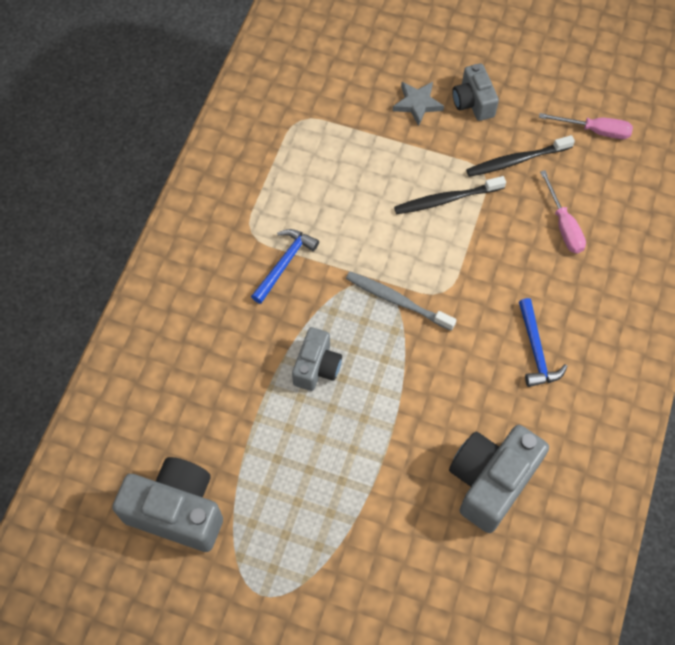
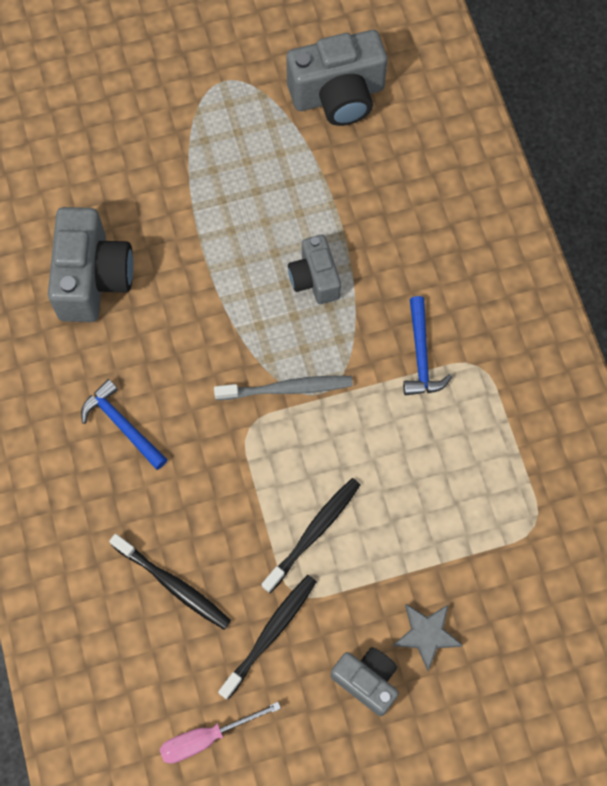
camera: 145 degrees right, 5 degrees up
(563, 225) = (173, 584): pink screwdriver -> black toothbrush

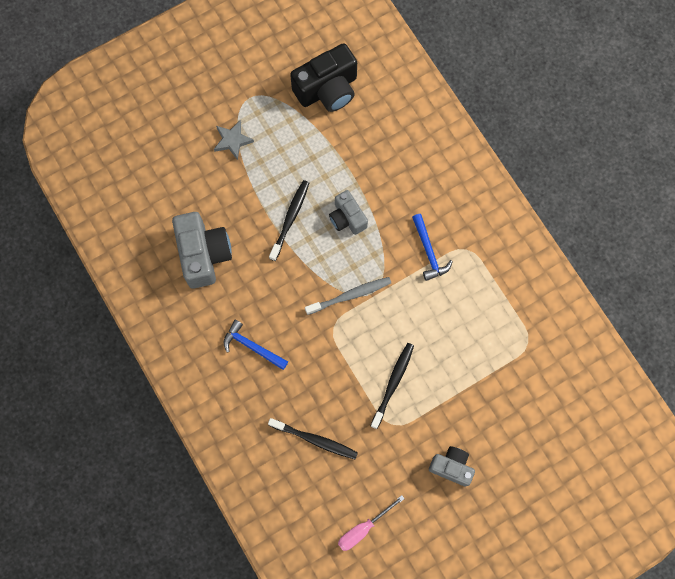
camera: 15 degrees left, 5 degrees up
(270, 634) = (384, 454): black toothbrush -> black toothbrush (290, 219)
(338, 95) = (327, 89): grey camera -> black camera
(426, 634) = (480, 428): grey star -> grey star (232, 140)

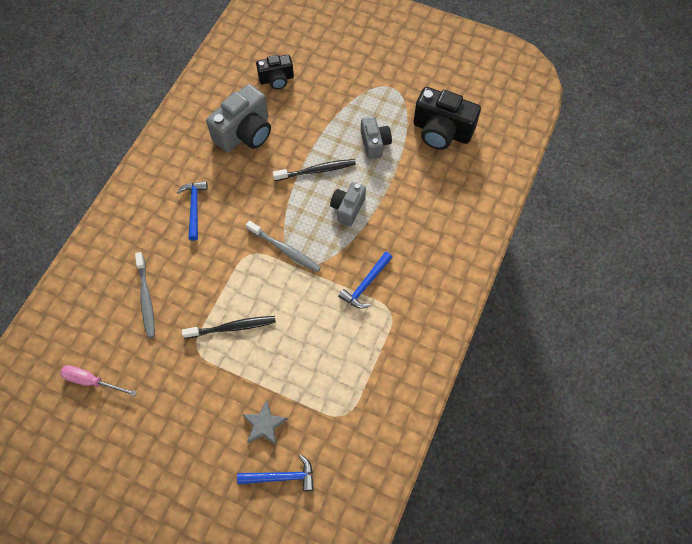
camera: 55 degrees right, 10 degrees down
(164, 189) = (276, 79): none -> black camera
(232, 140) = (348, 97): grey star -> grey star (264, 424)
(314, 440) = (146, 298): black toothbrush -> grey toothbrush
(451, 467) = (189, 420): grey camera -> grey camera (374, 143)
(546, 422) = (281, 477): none -> blue hammer

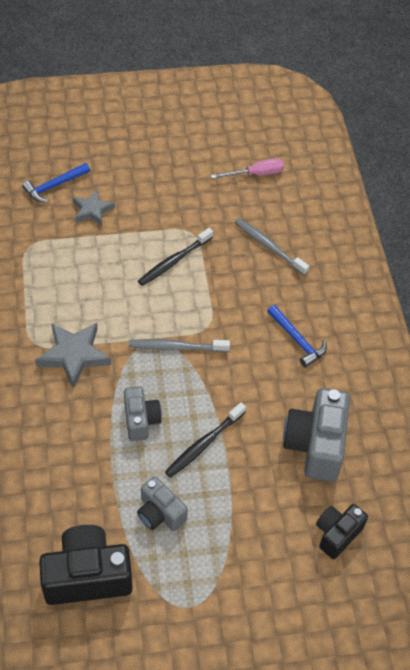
camera: 145 degrees right, 10 degrees down
(365, 284) = (74, 355): blue hammer -> grey star

